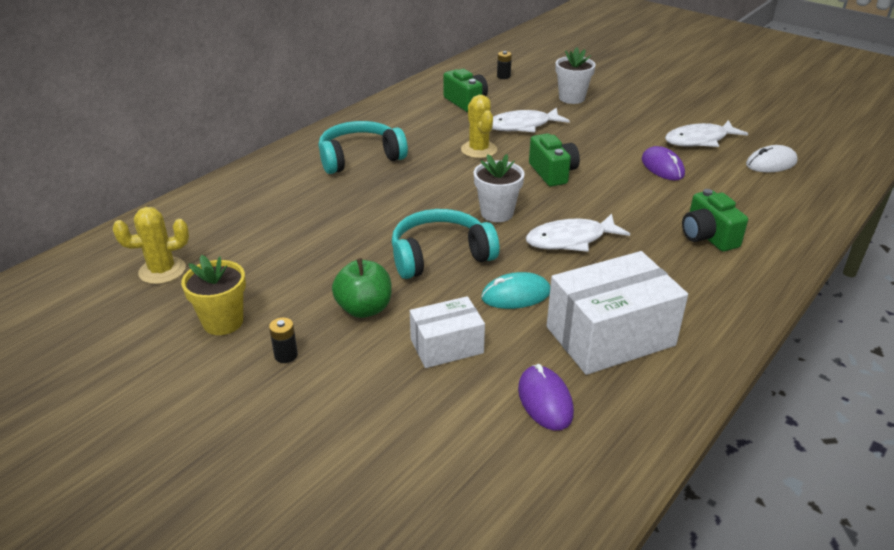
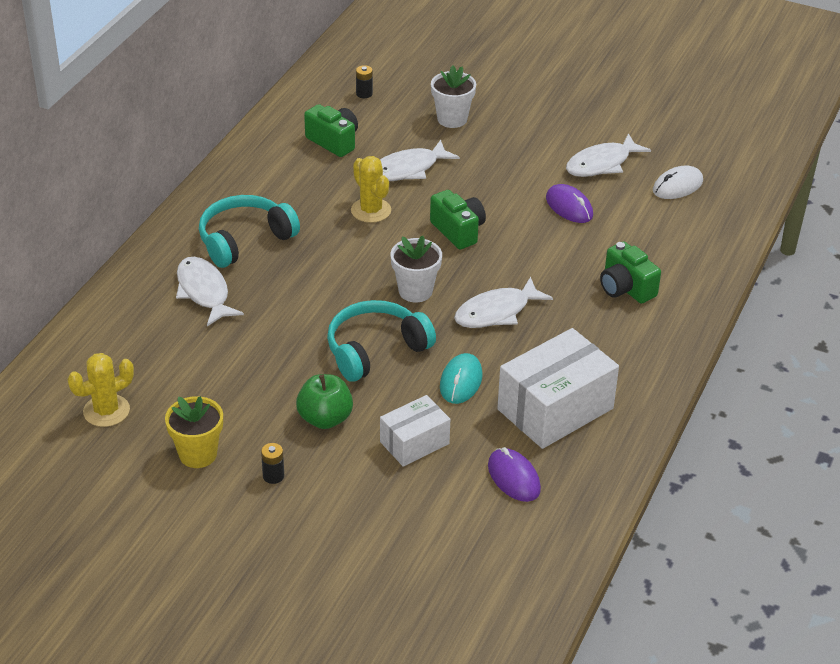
camera: 15 degrees left, 5 degrees up
(305, 190) = (204, 292): none -> white fish
(516, 295) = (461, 381): turquoise mouse -> turquoise mouse turned 45 degrees counterclockwise

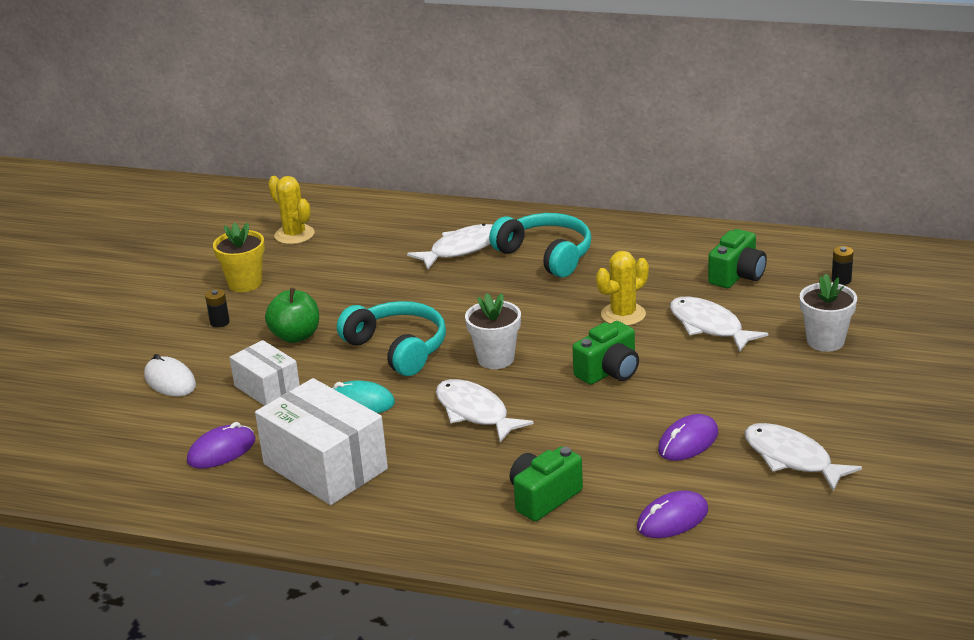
camera: 85 degrees right, 10 degrees down
(664, 229) = (672, 519): none -> purple mouse
(677, 186) = (774, 524): white mouse -> white mouse (170, 381)

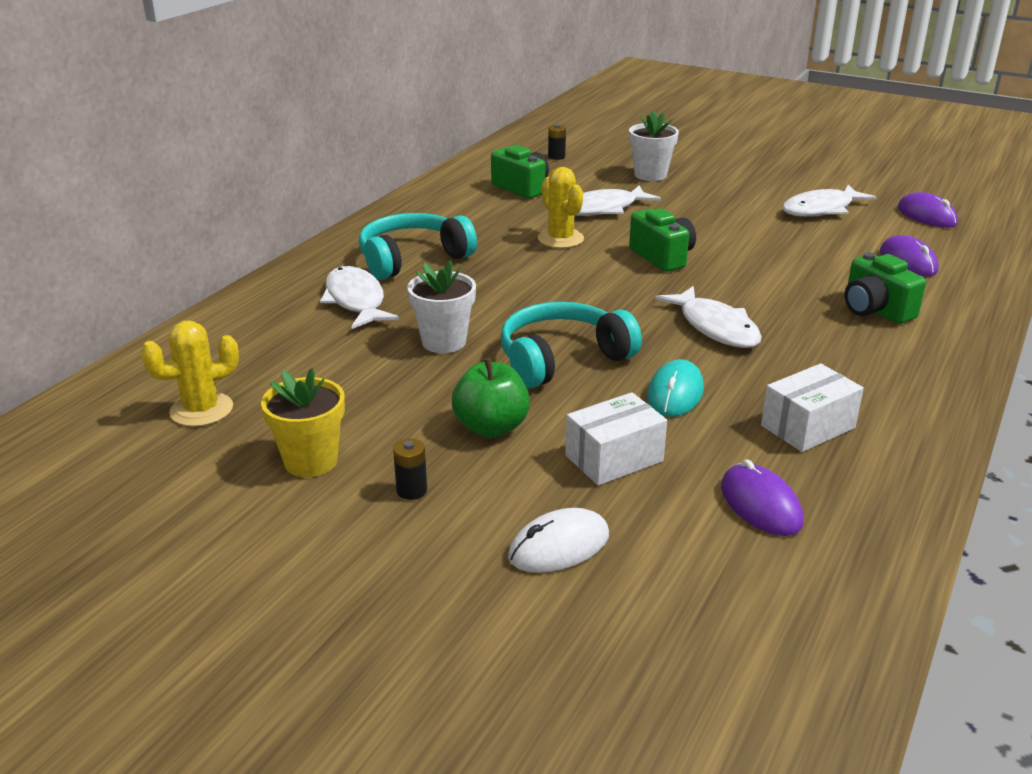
camera: 80 degrees left, 0 degrees up
(325, 466) = (807, 426): white box -> white box, size x0.58
(475, 412) = (715, 327): white fish -> white fish turned 90 degrees counterclockwise
(496, 359) = (613, 306): white flower pot -> white flower pot (444, 342)
(688, 442) = (790, 241): purple mouse -> purple mouse (926, 215)

